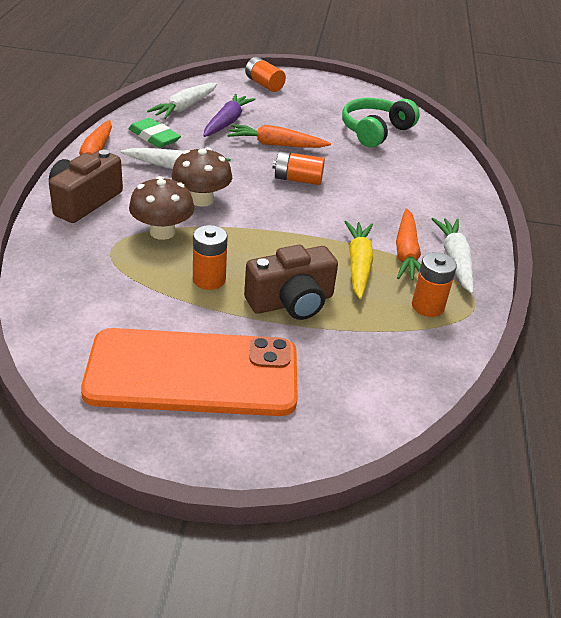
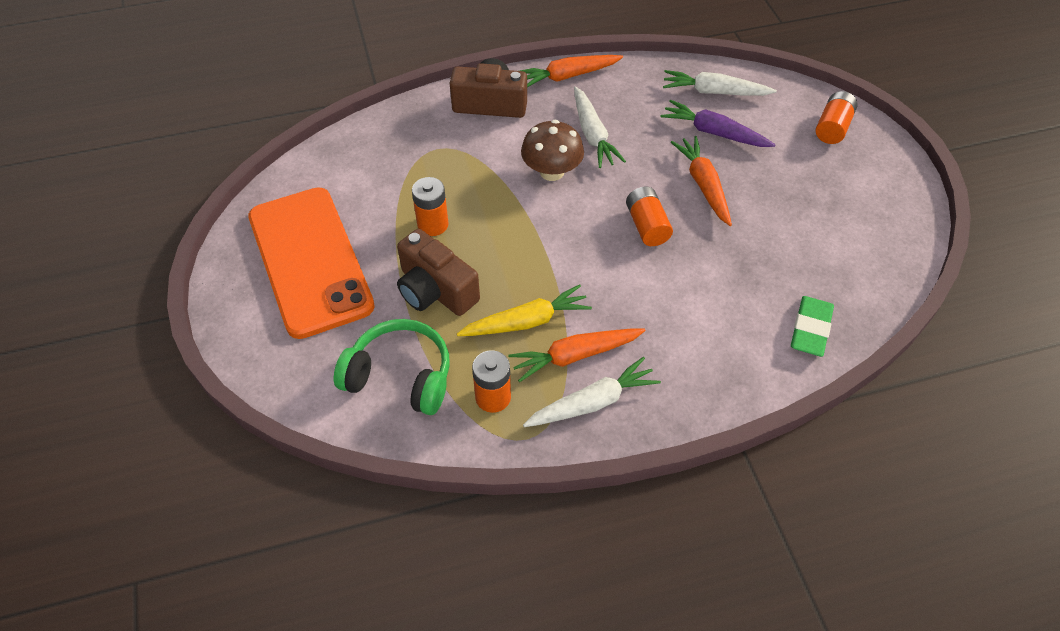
camera: 70 degrees right, 15 degrees up
(154, 137) = (635, 96): green eraser -> green eraser (810, 329)
(162, 232) = (481, 168): brown mushroom -> none
(227, 122) = (714, 132): purple carrot -> purple carrot turned 150 degrees counterclockwise
(375, 131) = (819, 257): green headphones -> green headphones (400, 376)

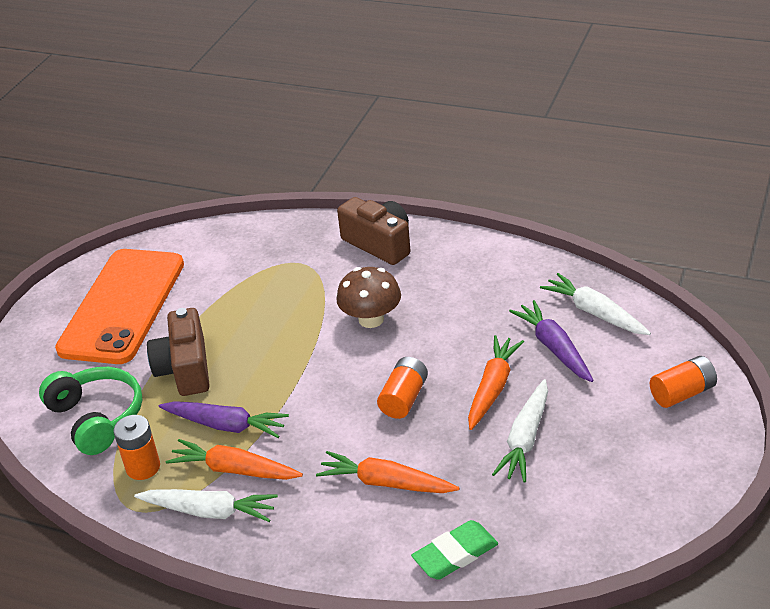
camera: 40 degrees right, 15 degrees down
(433, 224) = (234, 319): orange battery -> none
(526, 322) = (226, 425): yellow carrot -> purple carrot
(568, 76) = (470, 246): orange carrot -> orange carrot (386, 483)
(592, 134) = (439, 304): white carrot -> white carrot (525, 439)

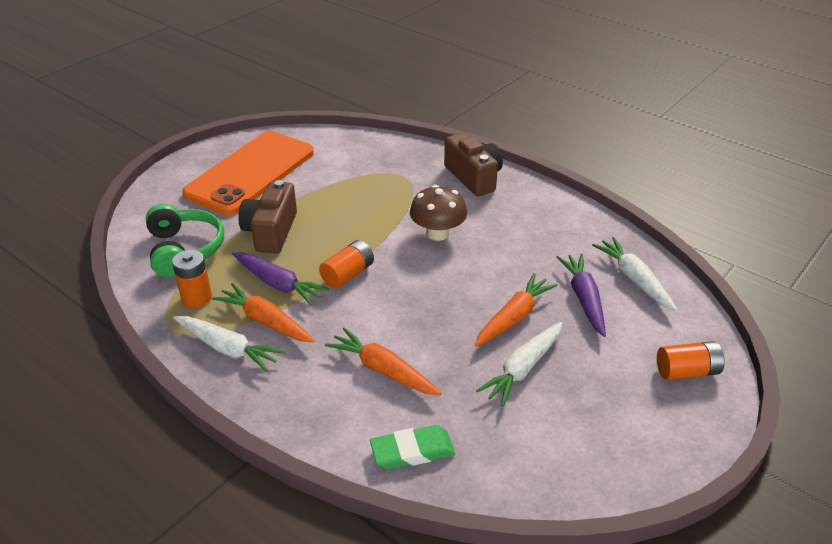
camera: 15 degrees right, 0 degrees up
(404, 398) = (433, 304): orange battery -> orange battery (348, 274)

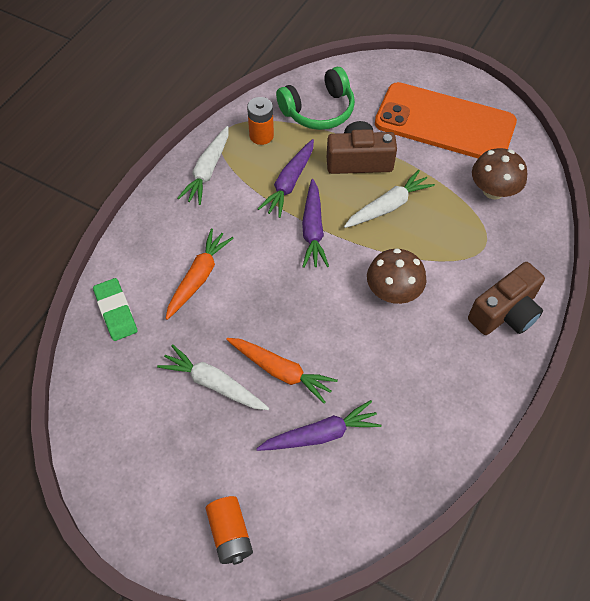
camera: 80 degrees right, 20 degrees up
(265, 321) = (242, 186): orange carrot -> none
(344, 161) = (493, 190): none -> brown mushroom
(348, 274) = (313, 230): orange battery -> purple carrot
(634, 279) = (363, 486): white carrot -> white carrot (388, 206)

